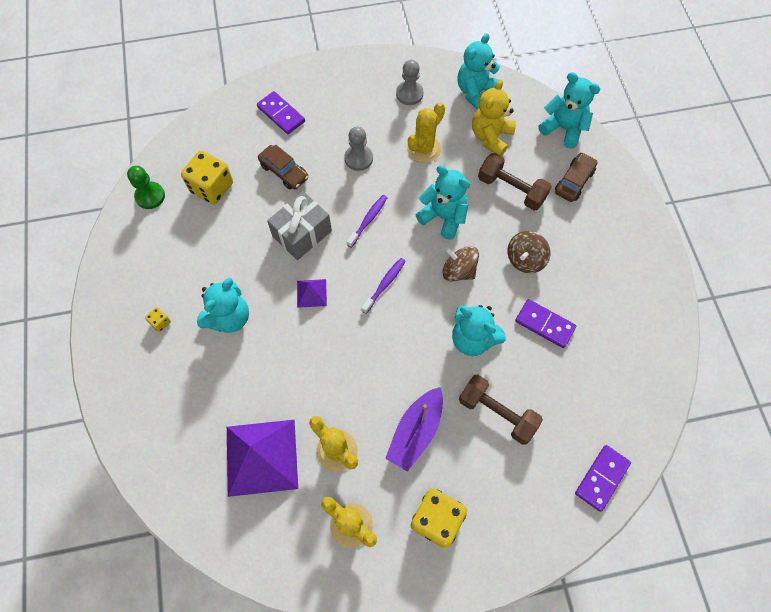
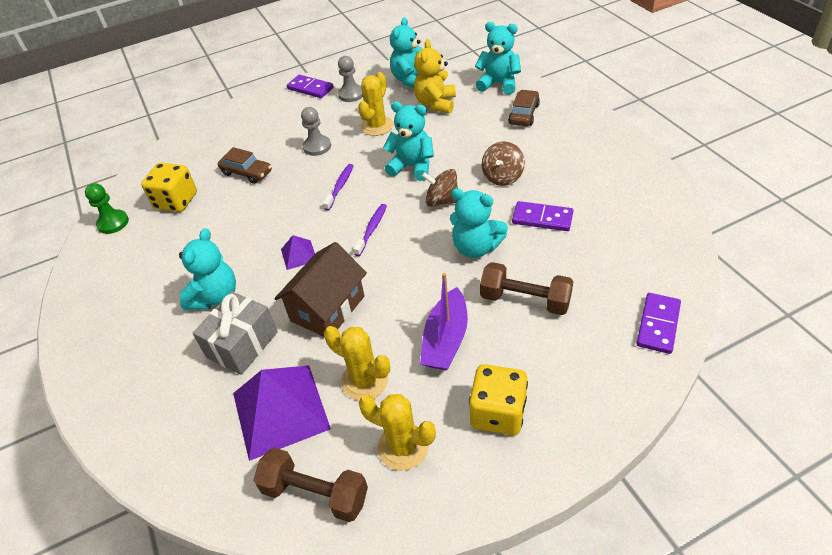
camera: 10 degrees left, 20 degrees down
(160, 322) = (140, 320): yellow dice -> none
(281, 114) = (234, 135): purple domino -> purple domino (310, 88)
(302, 234) = (276, 212): grey gift -> grey gift (242, 344)
(323, 364) = (328, 308): none -> brown house
(511, 189) = (469, 133): brown dumbbell -> brown dumbbell (315, 493)

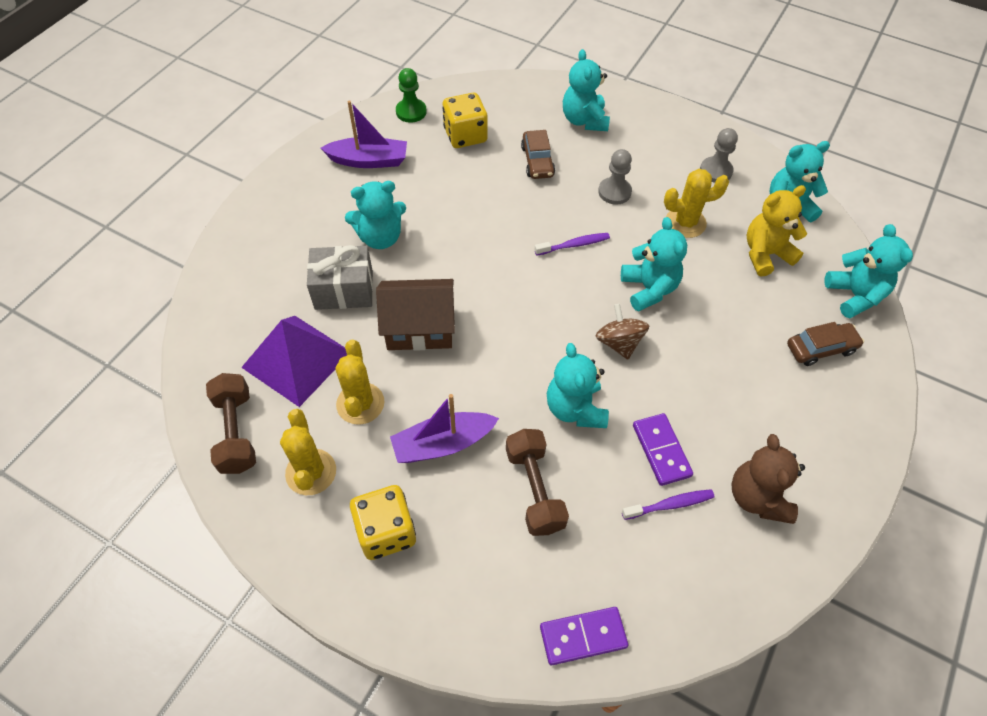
camera: 50 degrees right, 10 degrees up
(129, 271) = (368, 160): none -> purple boat
(239, 133) = (584, 120): none -> turquoise teddy bear
(298, 255) = (466, 267): purple pyramid -> none
(310, 88) = (695, 132): purple domino -> none
(372, 229) = (537, 305): purple toothbrush -> purple toothbrush (670, 505)
(502, 177) = (697, 380): brown spinning top -> none
(607, 190) = (757, 497): none -> brown teddy bear

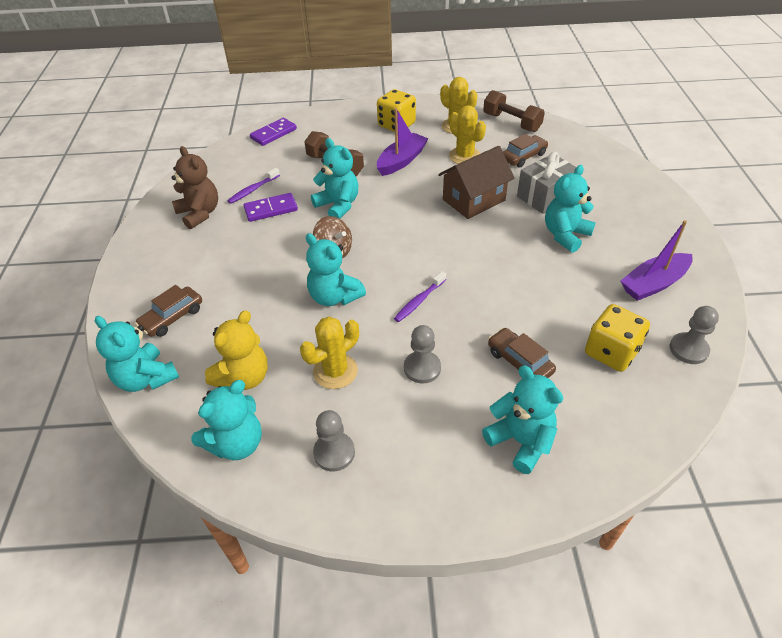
camera: 150 degrees right, 10 degrees down
(297, 359) = (523, 157): purple pyramid -> brown car
(411, 112) = (688, 349): green pawn -> grey pawn
(661, 450) = (271, 209): purple domino -> purple domino turned 60 degrees counterclockwise

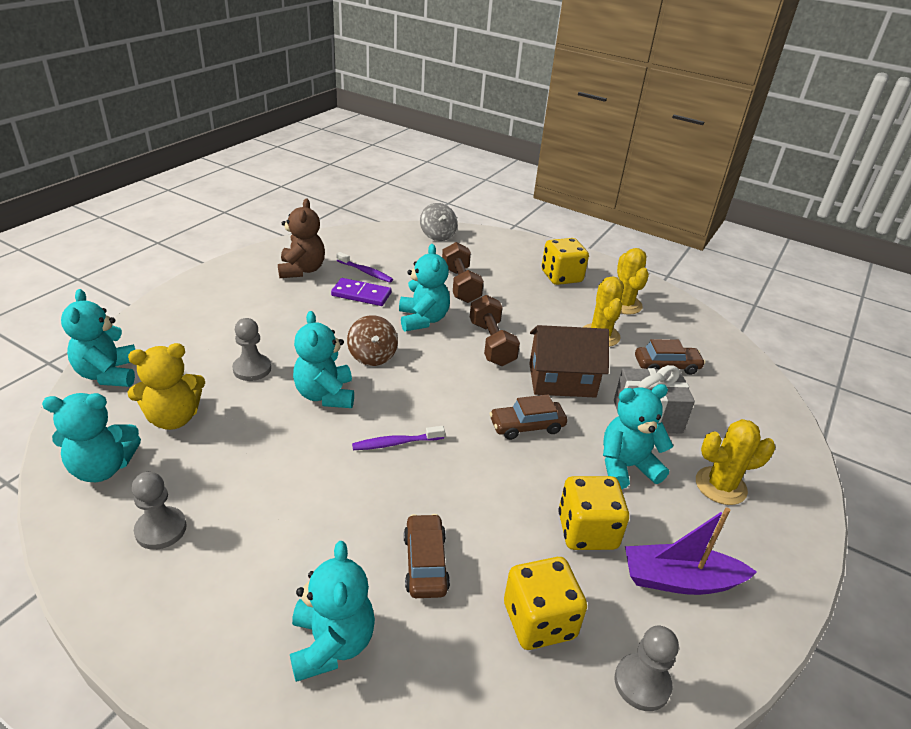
camera: 30 degrees right, 10 degrees down
(172, 317) = (183, 339): brown car -> brown car (527, 426)
(253, 190) = (366, 272): purple toothbrush -> purple toothbrush turned 135 degrees counterclockwise
(273, 134) = (437, 235): purple domino -> grey spinning top
(335, 371) = (248, 459): yellow cactus -> yellow cactus (720, 486)
(401, 161) = (529, 310): purple boat -> none
(422, 368) = (324, 506): grey pawn -> grey pawn (252, 369)
(511, 122) = (690, 327): brown dumbbell -> brown dumbbell (491, 343)
(583, 286) = (587, 531): none -> yellow dice

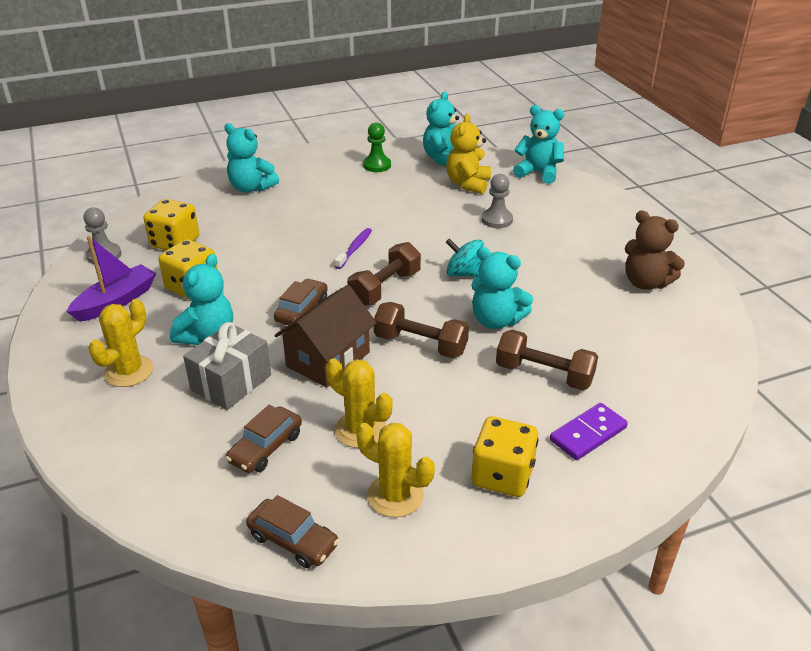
camera: 130 degrees right, 0 degrees up
(161, 529) = (377, 165): grey pawn -> green pawn
(325, 395) = (435, 239): turquoise teddy bear -> none
(361, 294) = (571, 301): purple domino -> purple domino (588, 434)
(366, 272) = (617, 320): purple toothbrush -> none
(372, 356) = (464, 273): brown spinning top -> turquoise spinning top
(425, 563) = (255, 225): brown car -> brown car (293, 540)
(437, 235) = (686, 413): grey spinning top -> none
(441, 392) = (385, 288): none -> brown dumbbell

